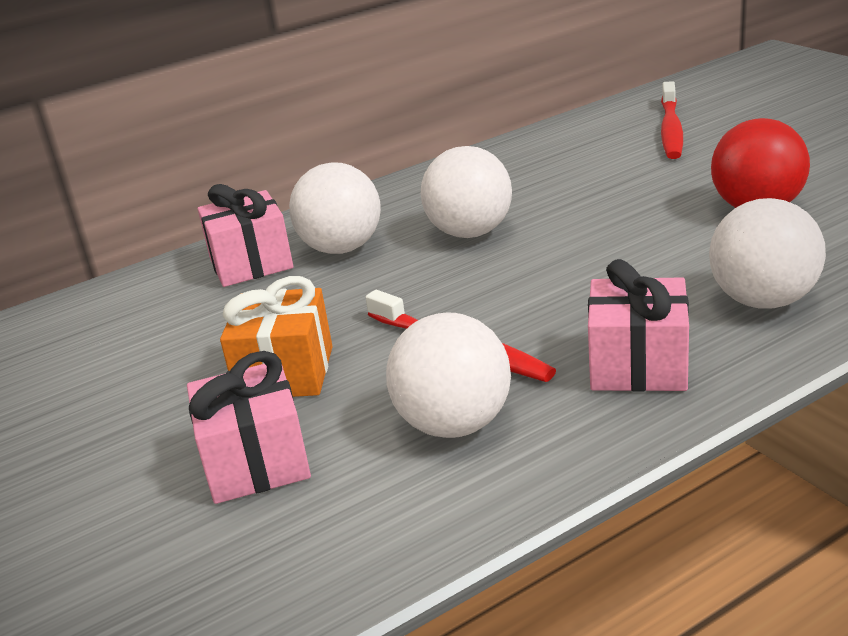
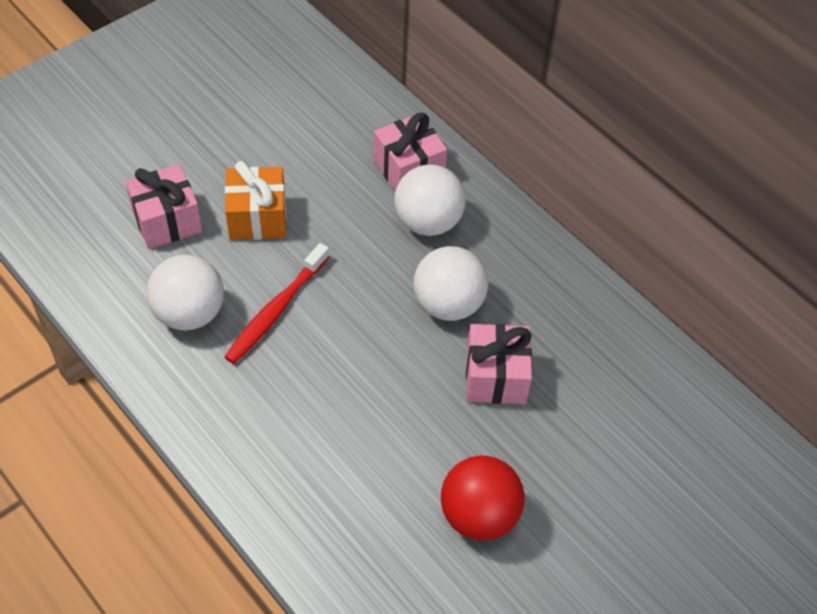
camera: 75 degrees right, 25 degrees up
(638, 365) = (242, 413): pink gift -> pink gift (495, 377)
(670, 129) = (669, 462): red toothbrush -> none
(763, 301) = (319, 498): white ball -> none

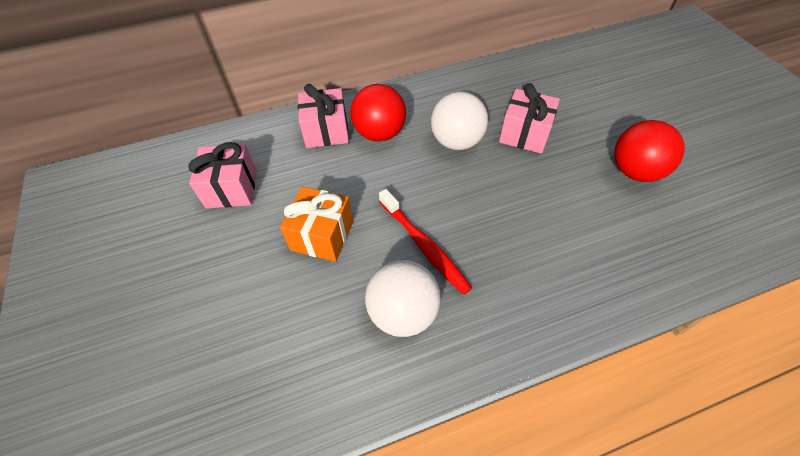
camera: 65 degrees left, 0 degrees up
(167, 221) = (288, 307): pink gift -> pink gift (231, 189)
(428, 222) = (380, 133): white ball -> red ball

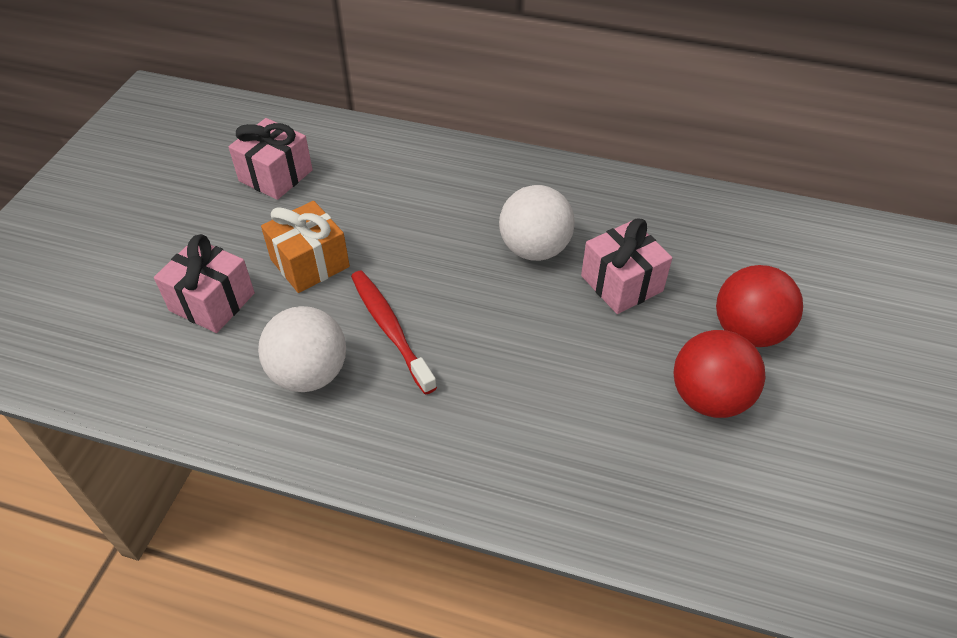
camera: 35 degrees right, 5 degrees down
(326, 131) = (413, 166): pink gift -> pink gift (212, 302)
(380, 133) = (463, 197): red ball -> red ball (748, 331)
(424, 246) = (390, 329): red toothbrush -> red toothbrush turned 150 degrees clockwise

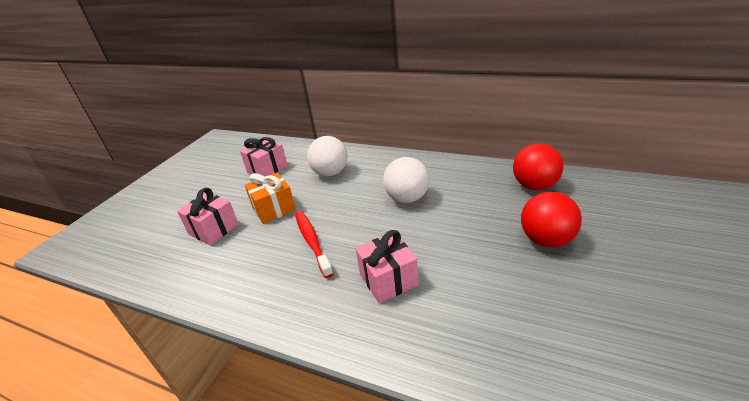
camera: 10 degrees right, 15 degrees down
(309, 374) = (257, 266): white ball -> white ball (330, 173)
(621, 283) = (460, 215): pink gift -> pink gift (388, 279)
(709, 398) = (518, 280): red ball -> red ball (534, 186)

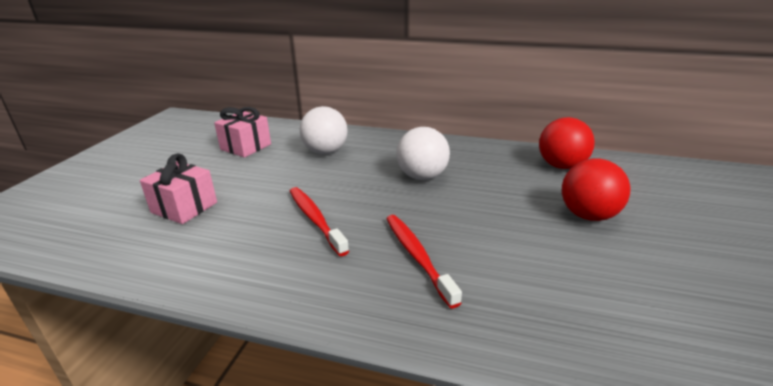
camera: 10 degrees left, 5 degrees down
(274, 209) = (261, 186): orange gift -> none
(388, 279) = (417, 256): pink gift -> red toothbrush

